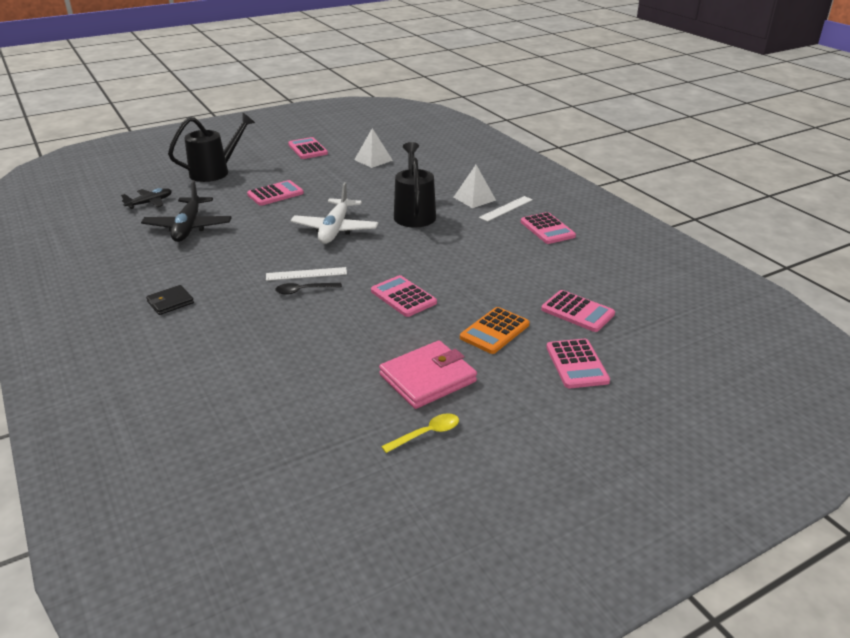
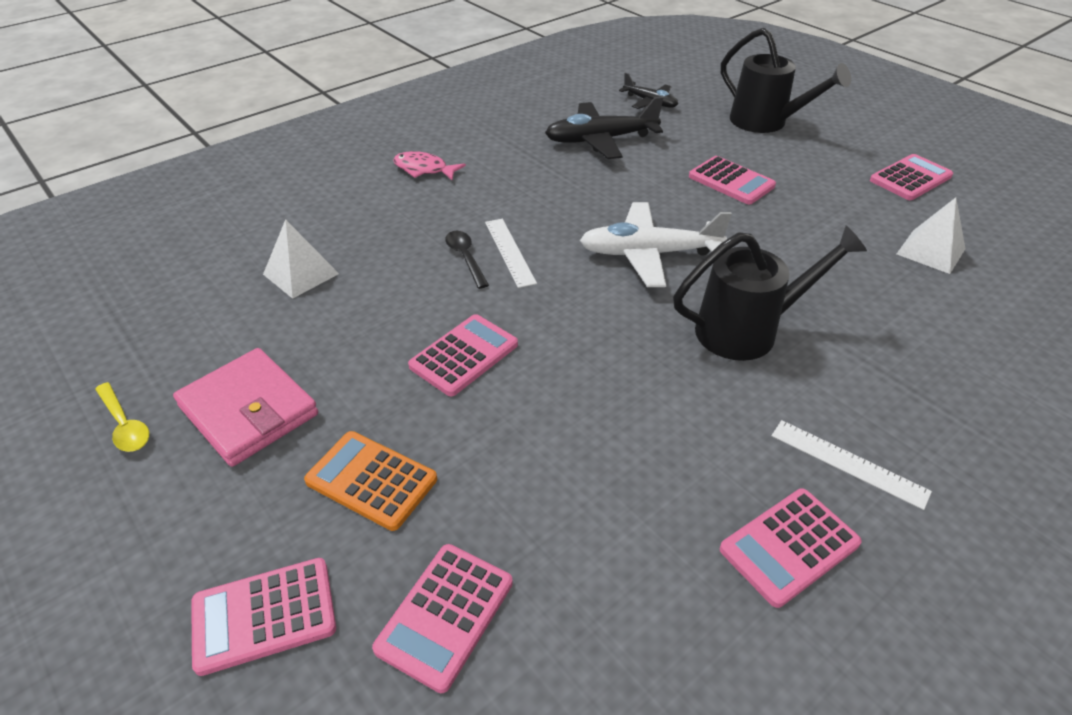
camera: 80 degrees right, 10 degrees up
(170, 302) = (424, 169): black wallet -> pink fish
(474, 198) = (863, 406): white pyramid -> white pyramid (301, 274)

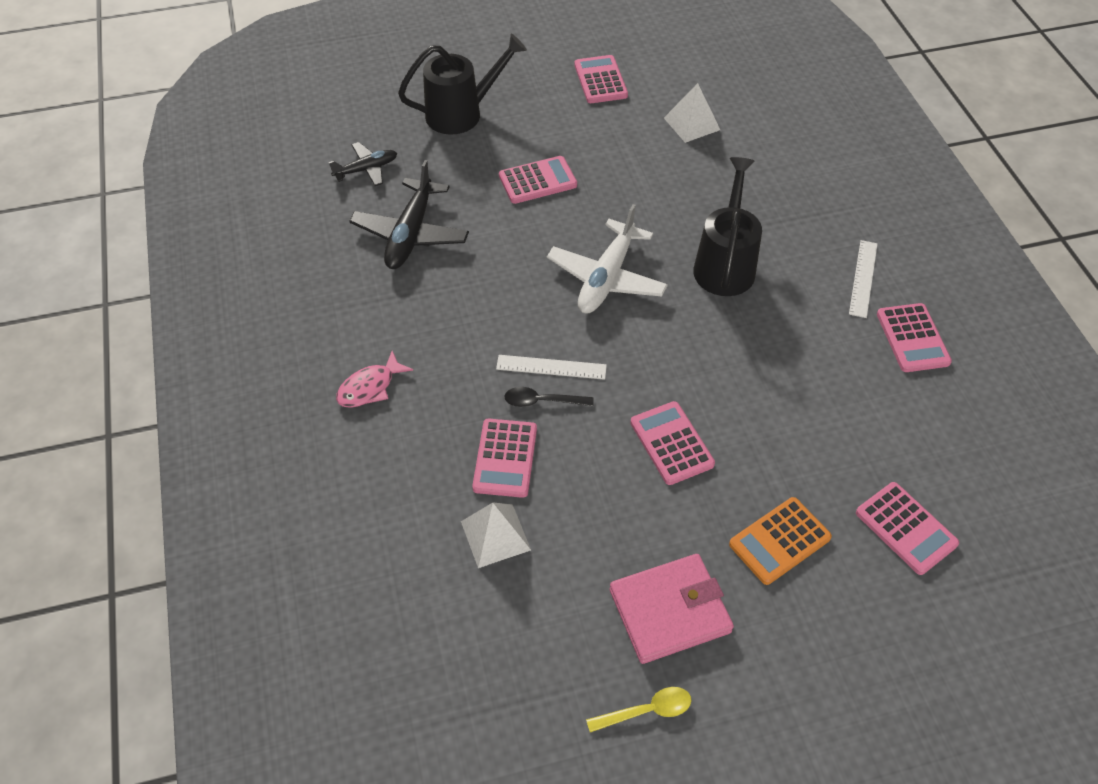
camera: 65 degrees left, 10 degrees up
(264, 615) = (874, 632): pink calculator -> pink calculator (505, 458)
(848, 463) = (863, 278): white ruler -> white ruler turned 45 degrees counterclockwise

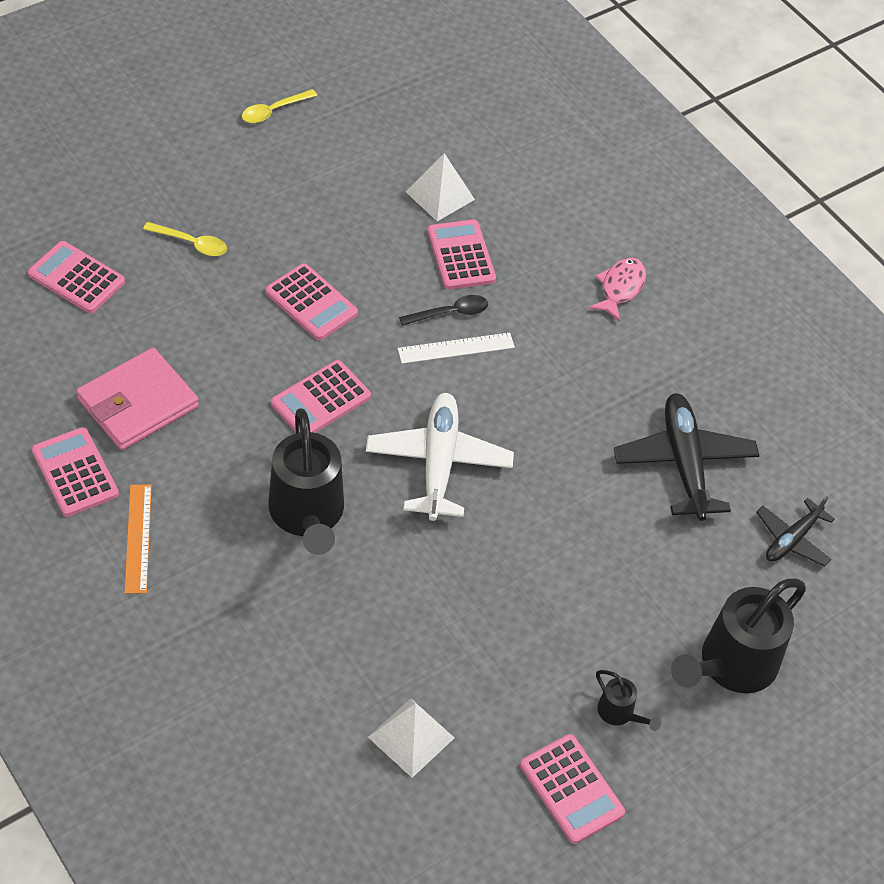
camera: 155 degrees right, 0 degrees up
(537, 181) = (577, 578): pink calculator -> pink calculator (321, 400)
(550, 106) = (619, 714): none -> black watering can
(670, 611) = (274, 174): pink wallet -> pink wallet (138, 403)
(779, 541) = (191, 243): orange calculator -> yellow spoon
(863, 278) = (138, 538): white ruler -> orange ruler

